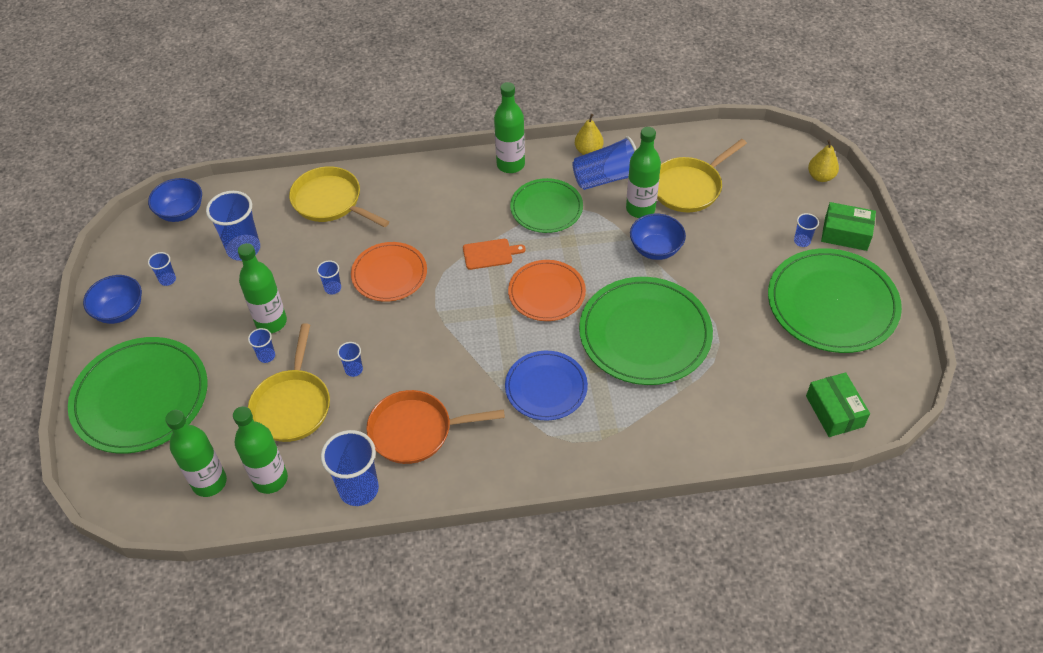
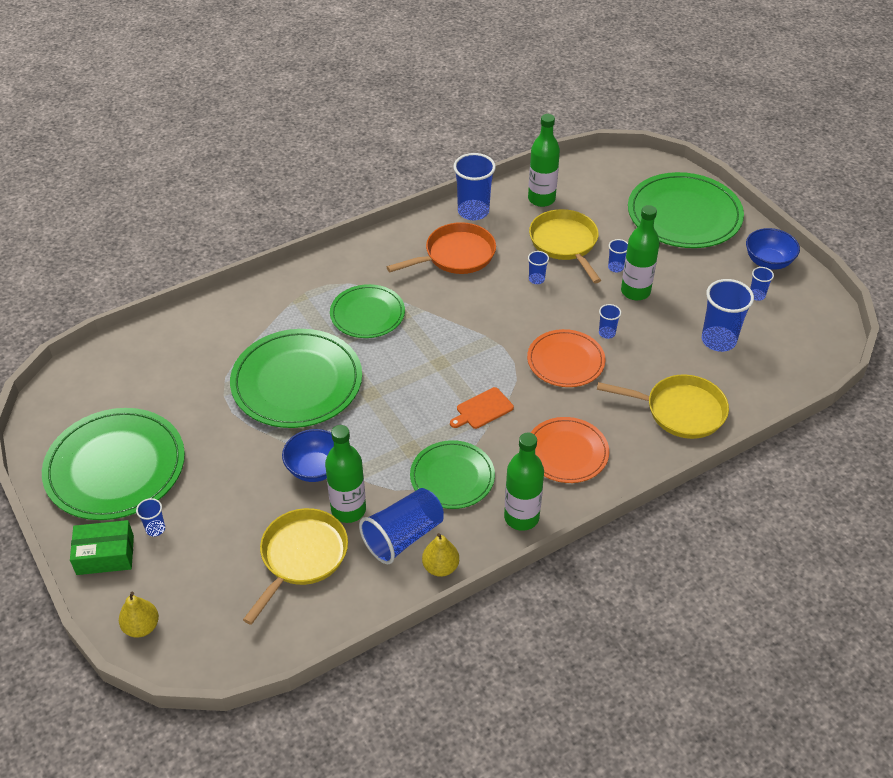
camera: 155 degrees right, 5 degrees down
(181, 212) = (812, 354): blue bowl -> none
(209, 482) = (582, 186): green bottle -> none
(546, 293) = (406, 390): orange plate -> orange plate (567, 452)
(546, 387) = (367, 314): blue plate -> green plate
(834, 411) = (106, 369): green box -> none

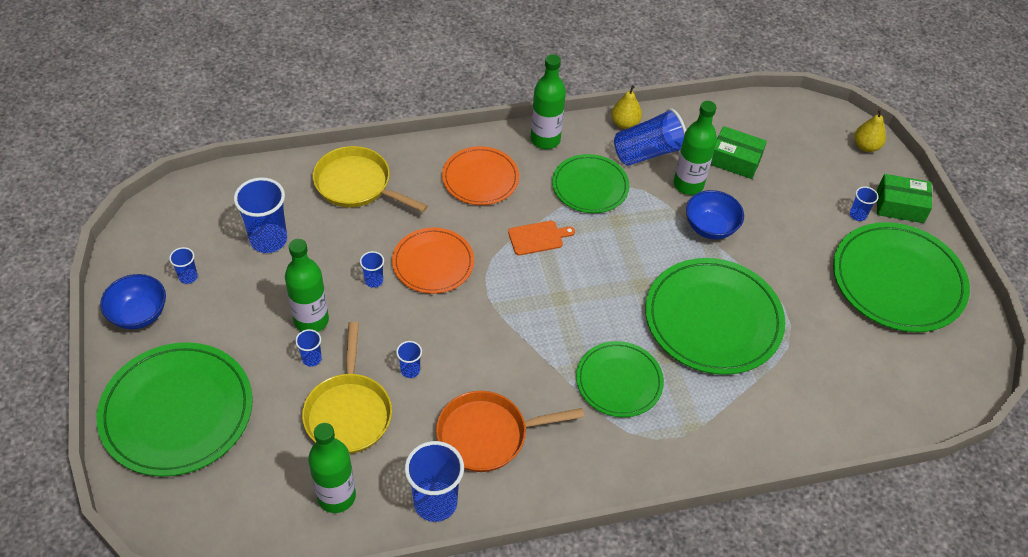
camera: 165 degrees left, 5 degrees up
(301, 557) = (735, 160): yellow pan -> green box

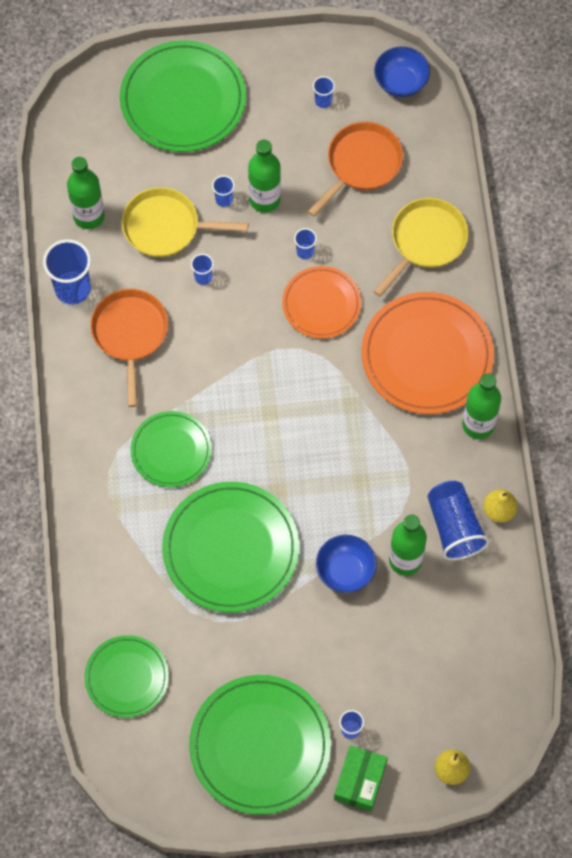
camera: 100 degrees right, 15 degrees up
(139, 314) = (285, 65): blue bowl -> blue bowl (400, 82)
(268, 240) = (361, 164): blue cup -> orange pan
(480, 178) = (427, 355): orange plate -> orange plate, size x1.66
(538, 238) = (345, 401): orange cutting board -> none
(590, 186) = (409, 460): green plate -> green plate (127, 677)
(735, 160) = (438, 617): green box -> none

